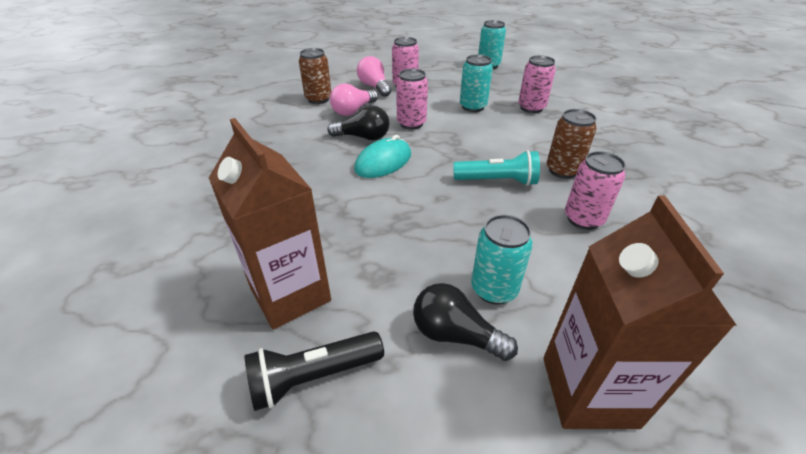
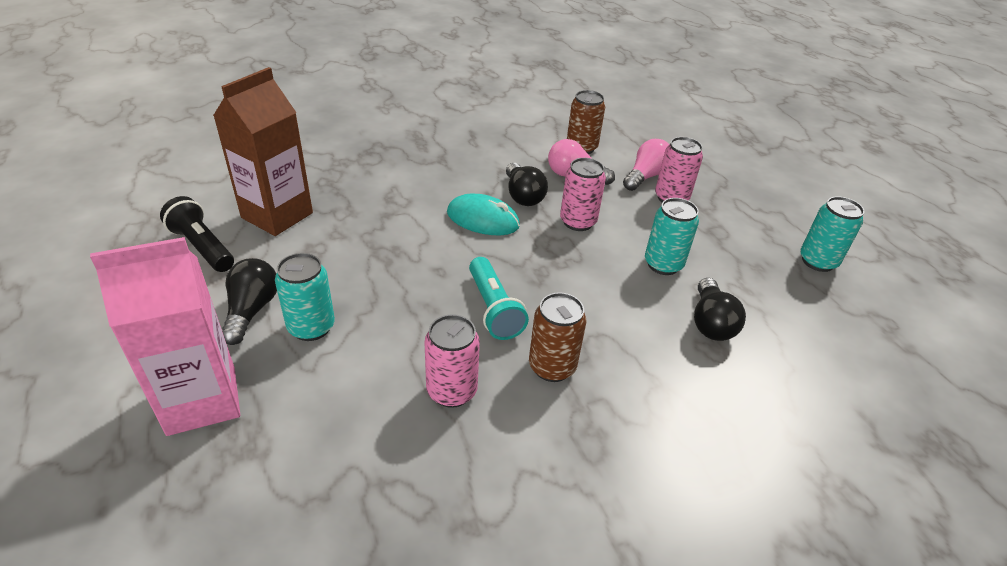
camera: 65 degrees right, 0 degrees up
(531, 108) = (710, 322): pink can -> black light bulb
(588, 391) = (202, 400): brown carton -> pink carton

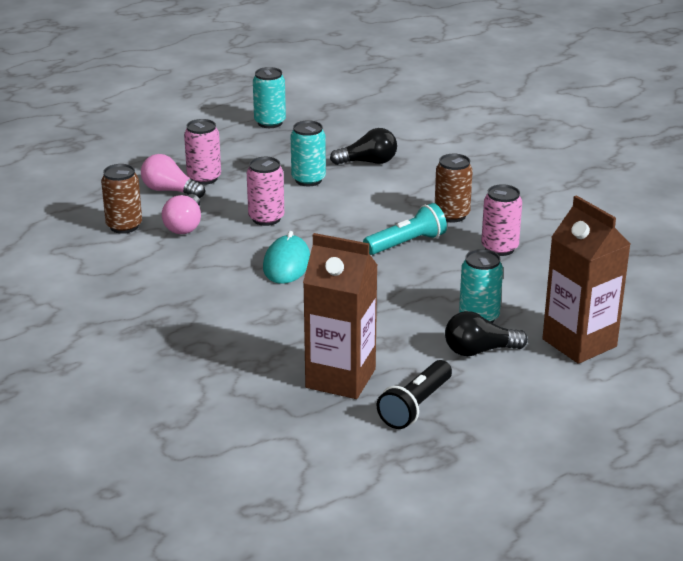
camera: 100 degrees left, 10 degrees down
(202, 400) = (579, 343): pink carton -> brown carton
(523, 195) = (235, 249): black light bulb -> none

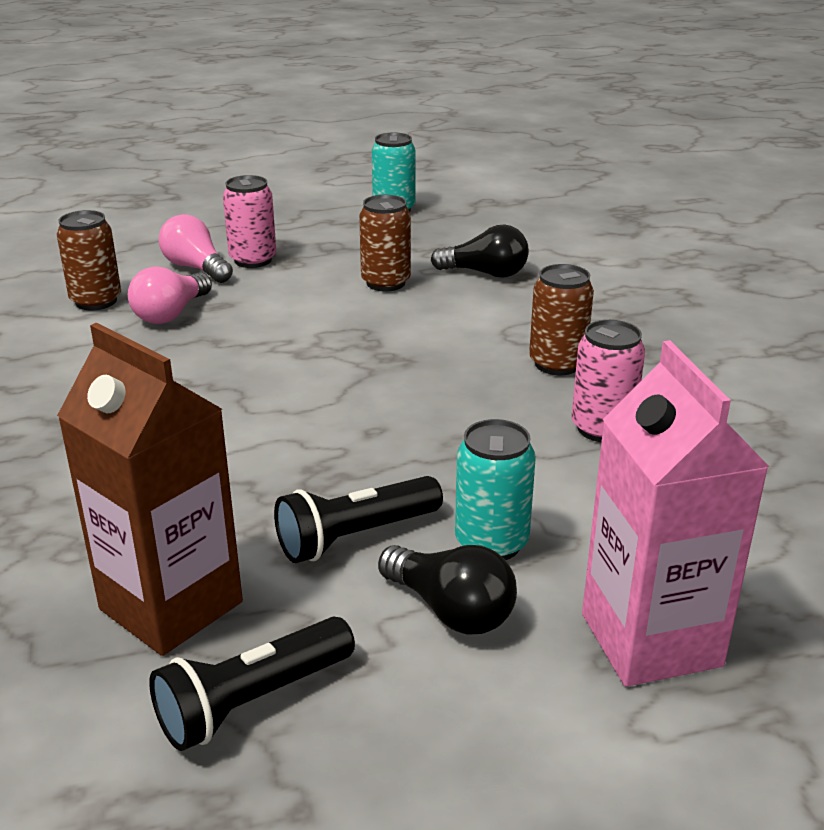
camera: 20 degrees right, 0 degrees up
(266, 218) = (285, 323): pink can -> none
(286, 264) = (257, 391): turquoise mouse -> none
(308, 180) = (385, 283): turquoise can -> brown can
(406, 243) = (457, 393): turquoise flashlight -> none
(408, 329) = (356, 537): none -> black flashlight
(479, 351) = (450, 610): black light bulb -> black light bulb turned 150 degrees counterclockwise
(579, 343) = (650, 640): brown carton -> pink carton

